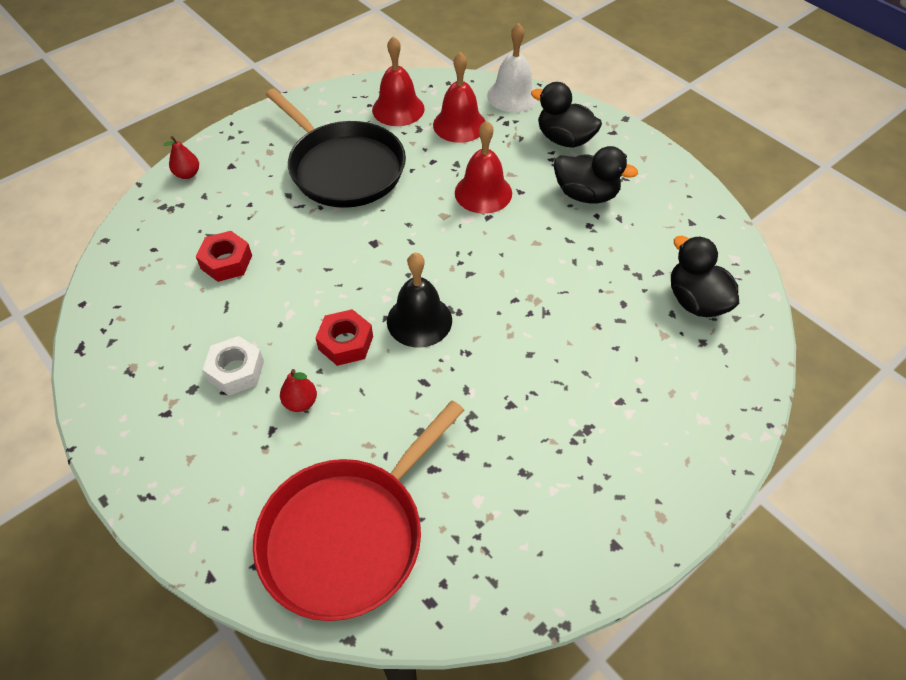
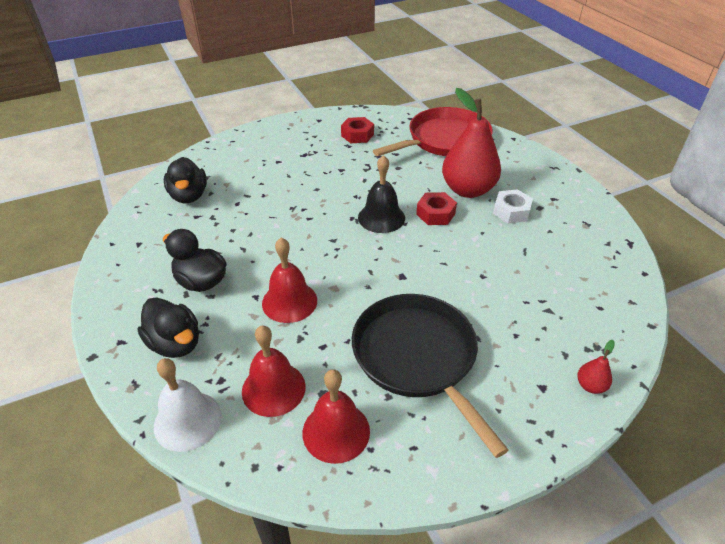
camera: 165 degrees left, 10 degrees down
(226, 262) = (530, 283): red nut -> red nut (357, 135)
(300, 402) = (468, 190): red pear -> red pear, size x2.48

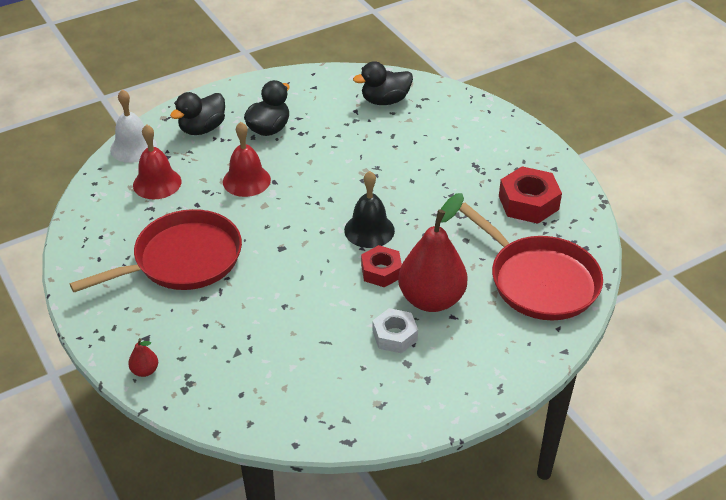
camera: 85 degrees right, 0 degrees up
(336, 431) = (117, 218): red bell -> none
(357, 135) = (528, 203): red nut -> red nut, size x1.51
(417, 357) = (182, 259): black pan -> red pan

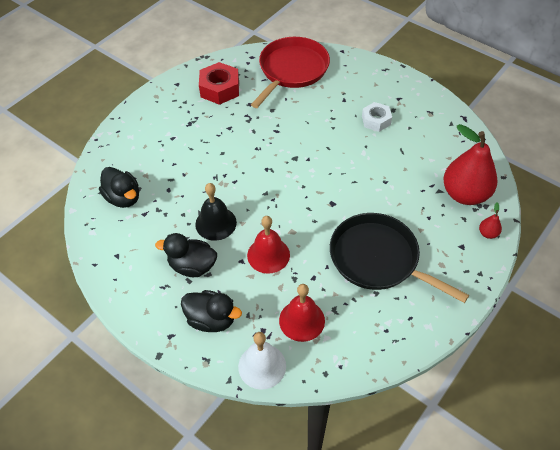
camera: 110 degrees left, 10 degrees up
(182, 259) = (378, 259): red pan -> black pan
(369, 230) = (288, 160): black bell -> black bell (216, 223)
(381, 271) = (325, 142): red nut -> none
(431, 299) = (335, 112): red pear -> red pear (464, 194)

